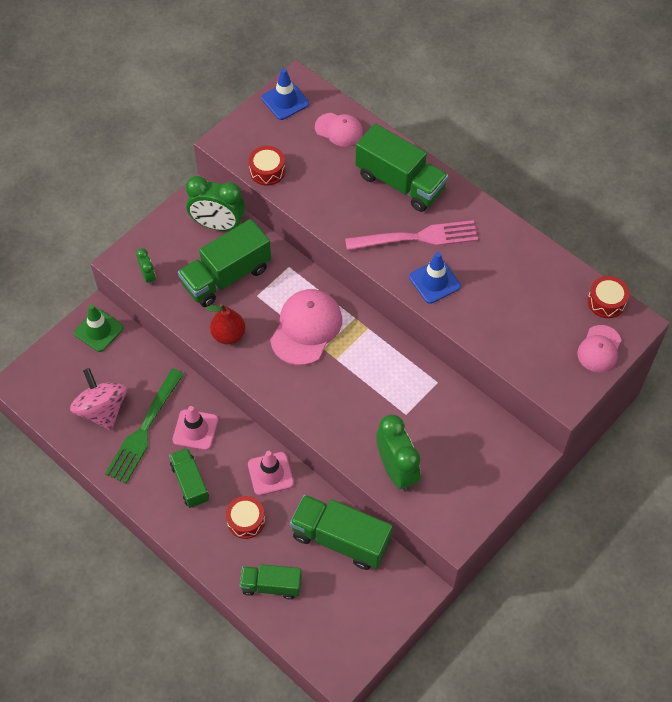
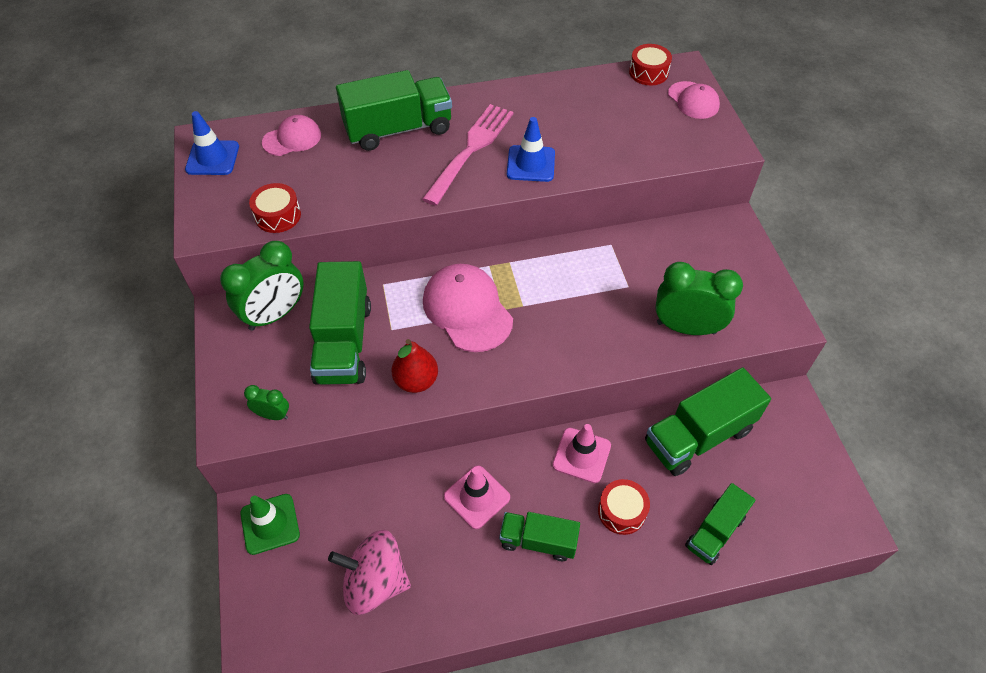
camera: 55 degrees left, 5 degrees down
(144, 428) = (435, 549): green fork -> none

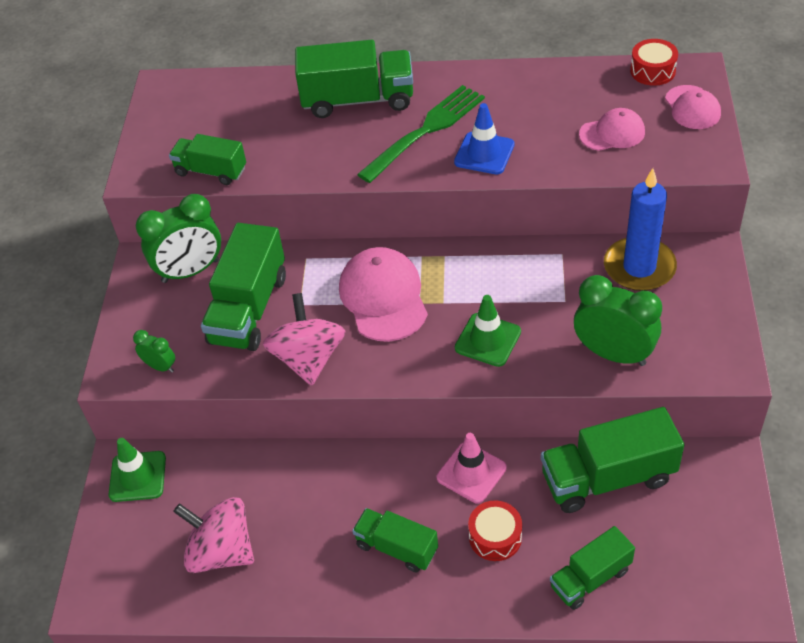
camera: 20 degrees right, 5 degrees down
(212, 158) = (166, 106): blue traffic cone -> none
(278, 215) = (211, 171): red drum -> green truck
(292, 139) = (248, 96): pink cap -> pink cap (612, 133)
(416, 381) = (308, 358): red pear -> pink spinning top
(470, 151) = (425, 132): pink fork -> green fork
(477, 497) = (347, 492): pink traffic cone -> none
(574, 334) = (488, 340): none -> green traffic cone
(680, 246) = (639, 267): none -> blue candle

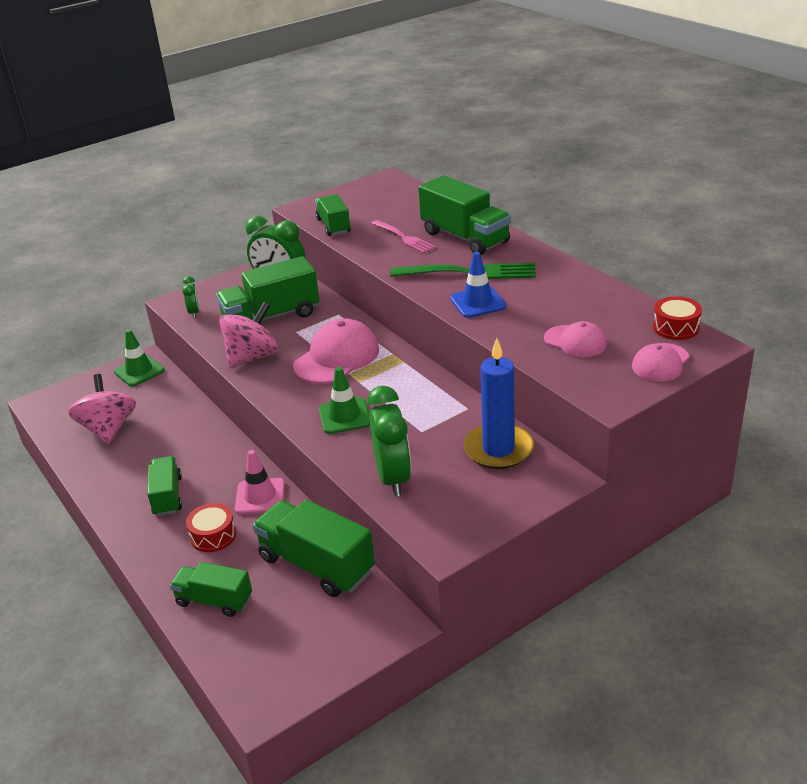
camera: 50 degrees right, 15 degrees down
(303, 137) = (403, 237): none -> pink fork

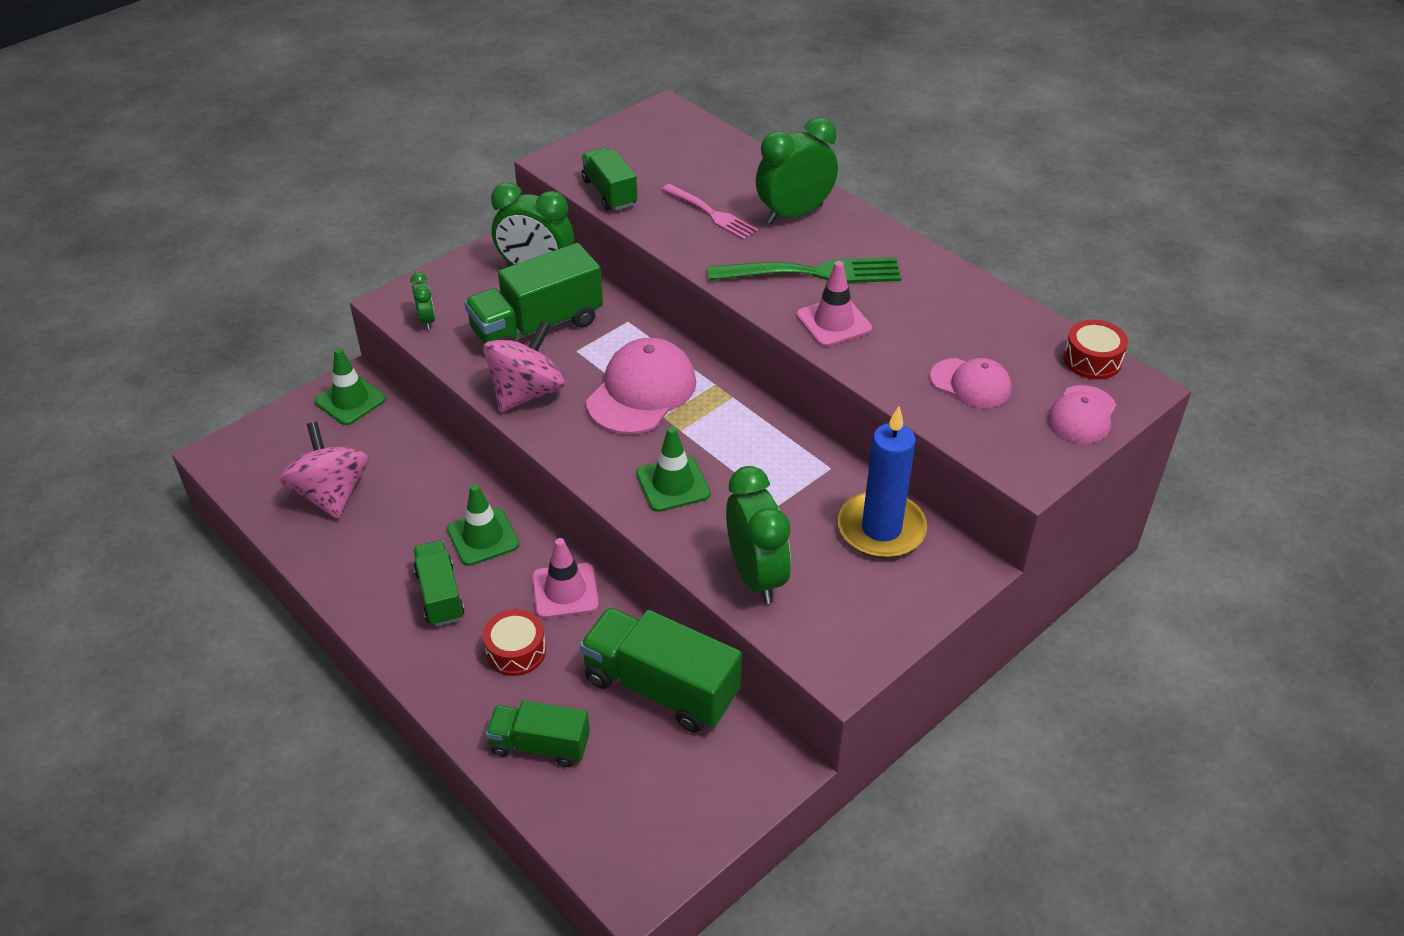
camera: 10 degrees left, 10 degrees up
(209, 459) = (483, 537): none -> green traffic cone
(465, 237) = (794, 214): green truck -> green clock
(478, 302) = (833, 322): blue traffic cone -> pink traffic cone

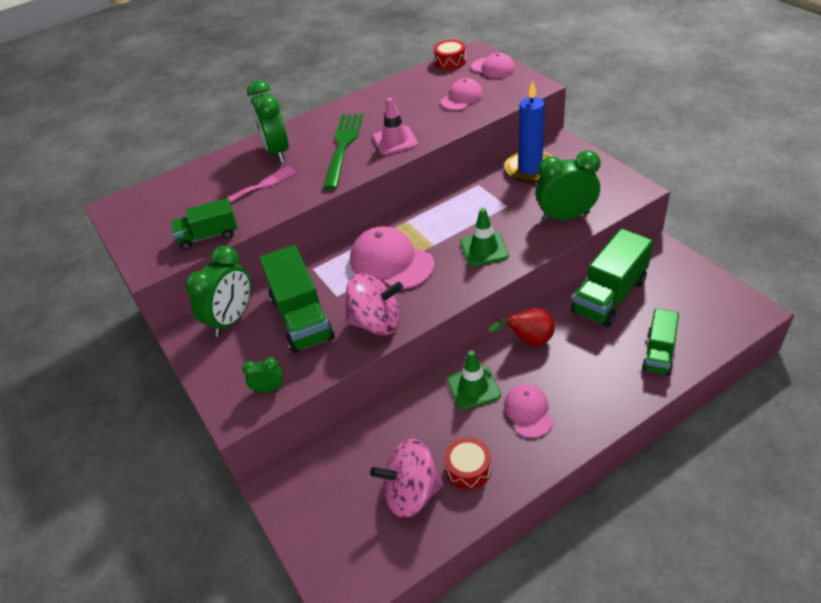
camera: 75 degrees left, 0 degrees up
(350, 400) = (297, 486): green traffic cone -> none
(440, 595) = (528, 412): green truck -> pink cap
(516, 651) = (581, 366): red drum -> red drum (468, 469)
(527, 392) = (377, 322): pink spinning top -> pink spinning top turned 135 degrees clockwise
(565, 591) = (529, 341): pink traffic cone -> red pear

